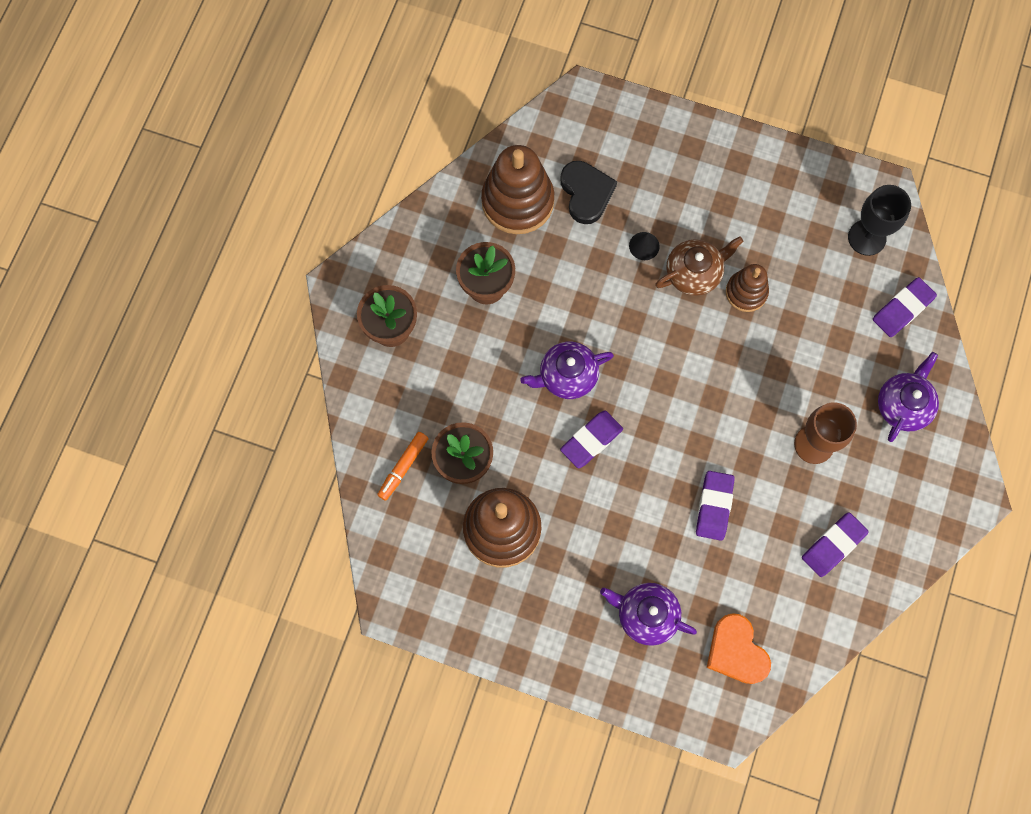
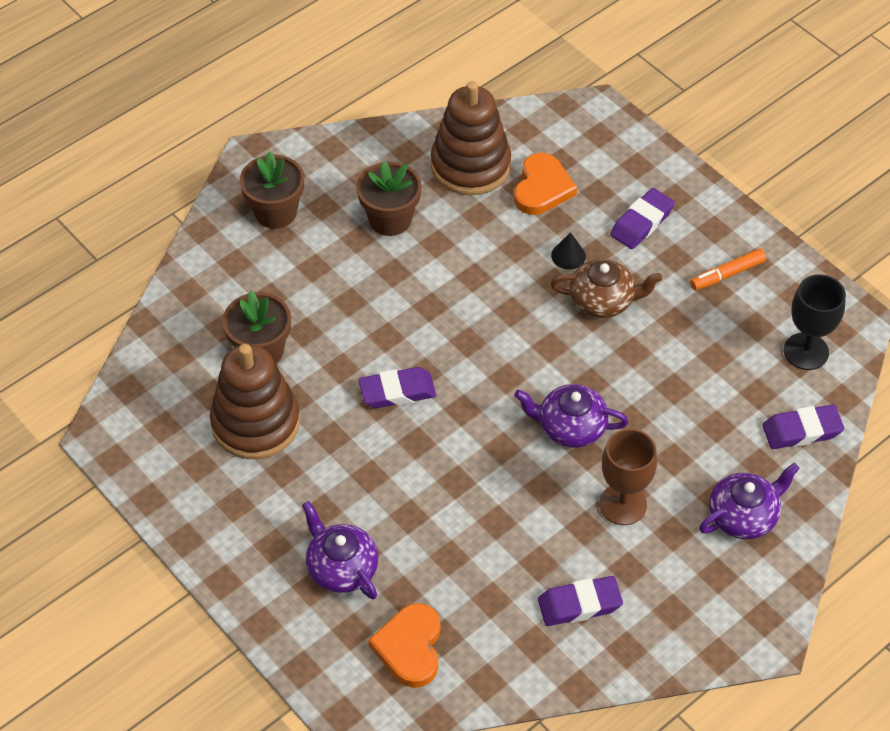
camera: 30 degrees right, 20 degrees down
(403, 467) = (202, 327): orange marker -> orange marker (727, 274)
(567, 376) = (413, 327): purple teapot -> purple teapot (570, 427)
(586, 193) = (542, 188): black heart -> orange heart
(714, 506) = (479, 508): purple eraser -> purple eraser (642, 223)
(746, 292) = (644, 340): brown stacking toy -> none

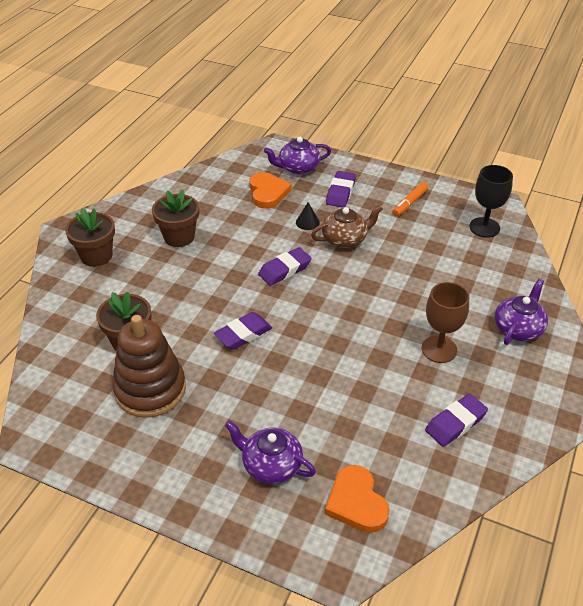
camera: 25 degrees left, 10 degrees down
(470, 165) = (215, 194): brown stacking toy -> none
(570, 427) = (373, 315): purple teapot -> purple teapot (298, 168)
(802, 431) = (515, 269): purple eraser -> purple eraser (285, 270)

